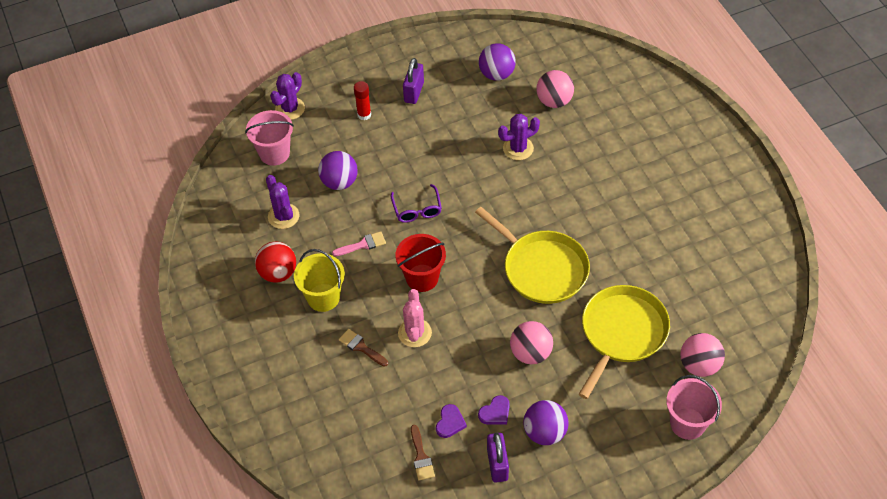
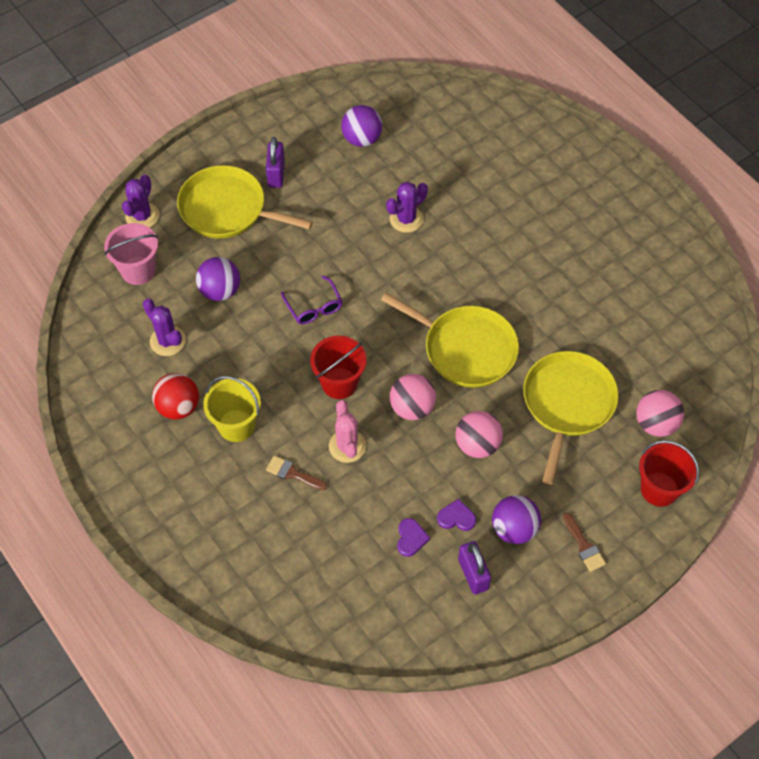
camera: 15 degrees left, 5 degrees up
(363, 244) = (264, 357): pink brush -> none
(364, 115) = (227, 209): red glue stick -> yellow pan
(421, 457) = (389, 582): brown brush -> brown brush (584, 546)
(495, 412) = (456, 517): purple heart -> purple heart turned 120 degrees counterclockwise
(554, 101) = (431, 159): pink ball -> pink ball (412, 407)
(687, 423) = (659, 489): pink bucket -> red bucket

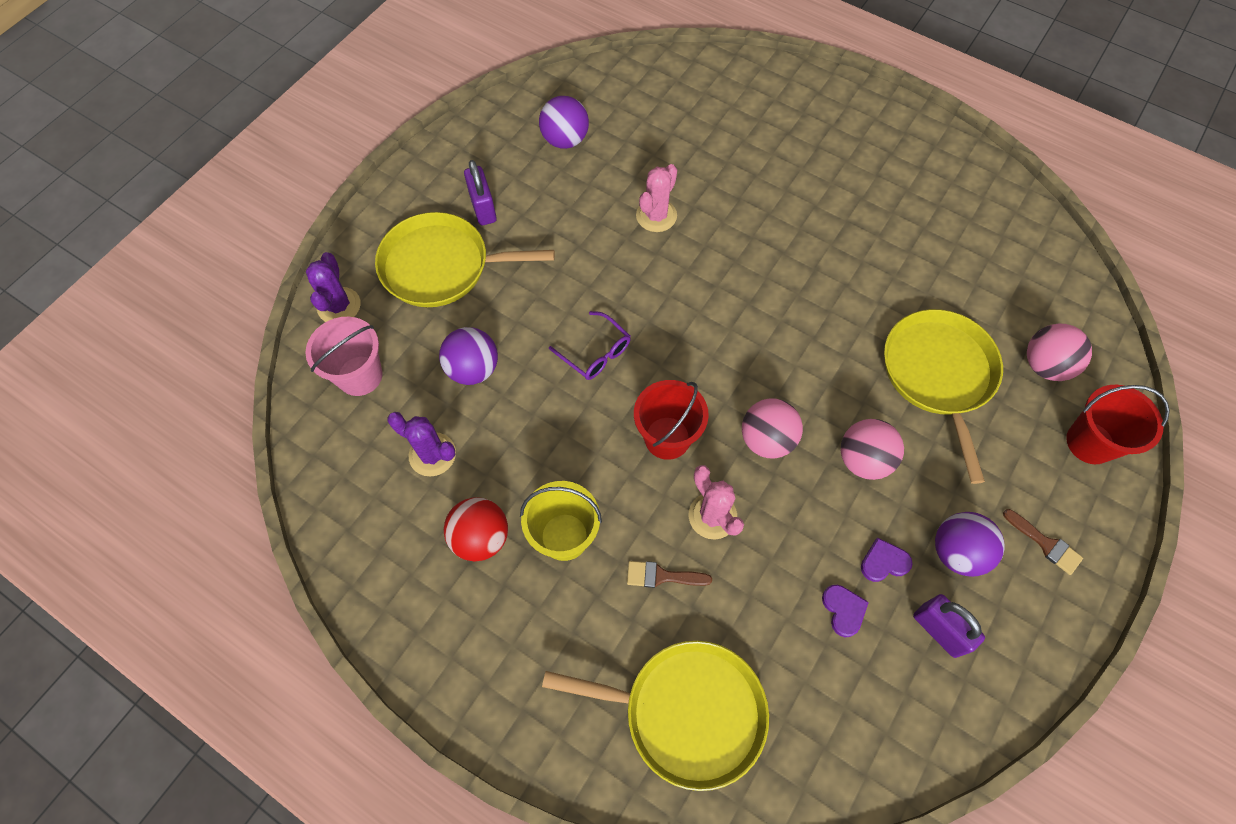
camera: 20 degrees left, 5 degrees up
(406, 219) = (656, 216): purple cactus -> pink cactus
(465, 349) = (794, 346): yellow pan -> yellow pan (686, 712)

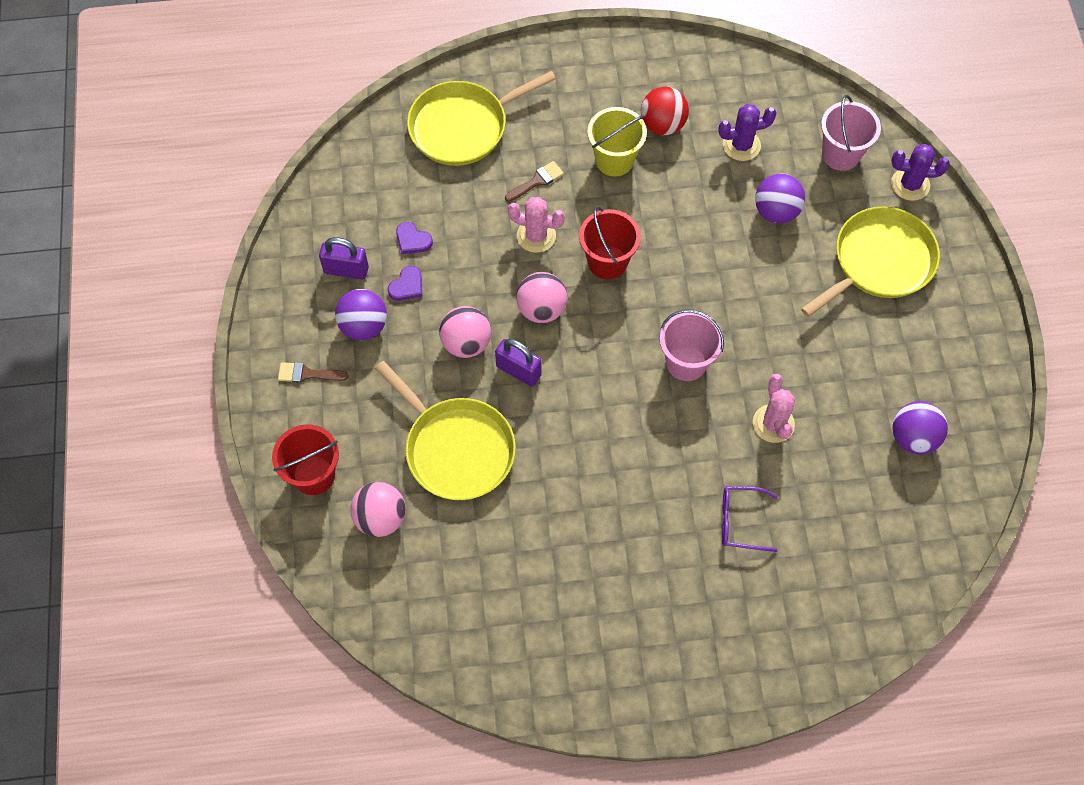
camera: 140 degrees right, 0 degrees up
(339, 306) = (910, 184): purple cactus -> purple cactus turned 45 degrees counterclockwise
(483, 208) = (904, 328): purple padlock -> purple padlock (518, 371)
(595, 353) = (709, 282): purple glasses -> purple glasses (740, 521)
(680, 304) = (686, 362): none -> pink bucket

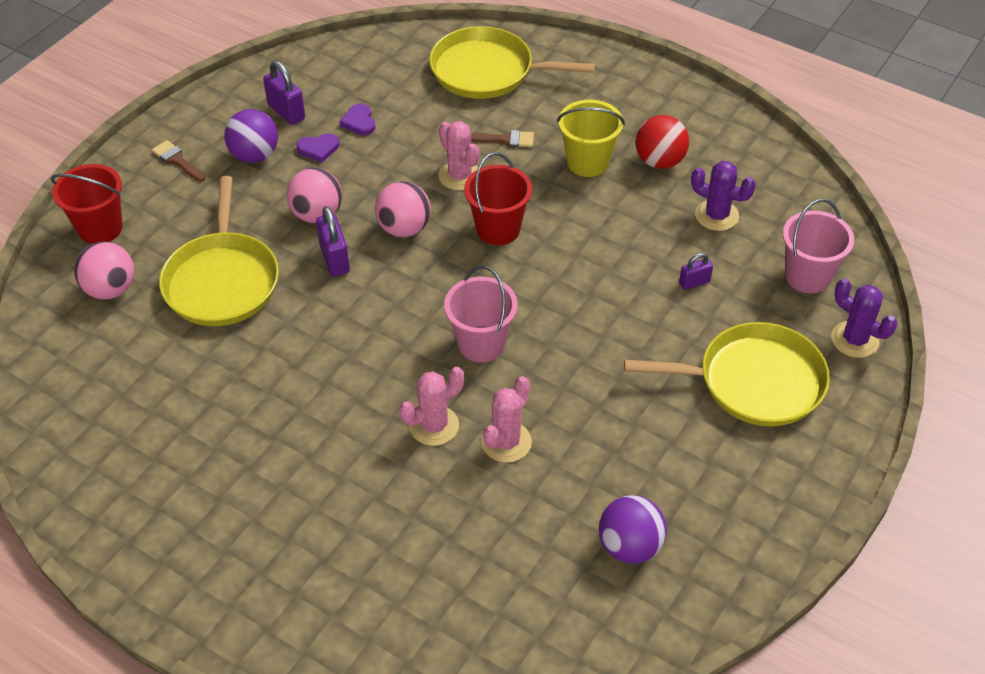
camera: 40 degrees right, 15 degrees down
(717, 448) = (434, 426): none -> pink cactus
(740, 521) = (388, 497): purple glasses -> none
(776, 211) = (694, 282): purple ball -> purple padlock

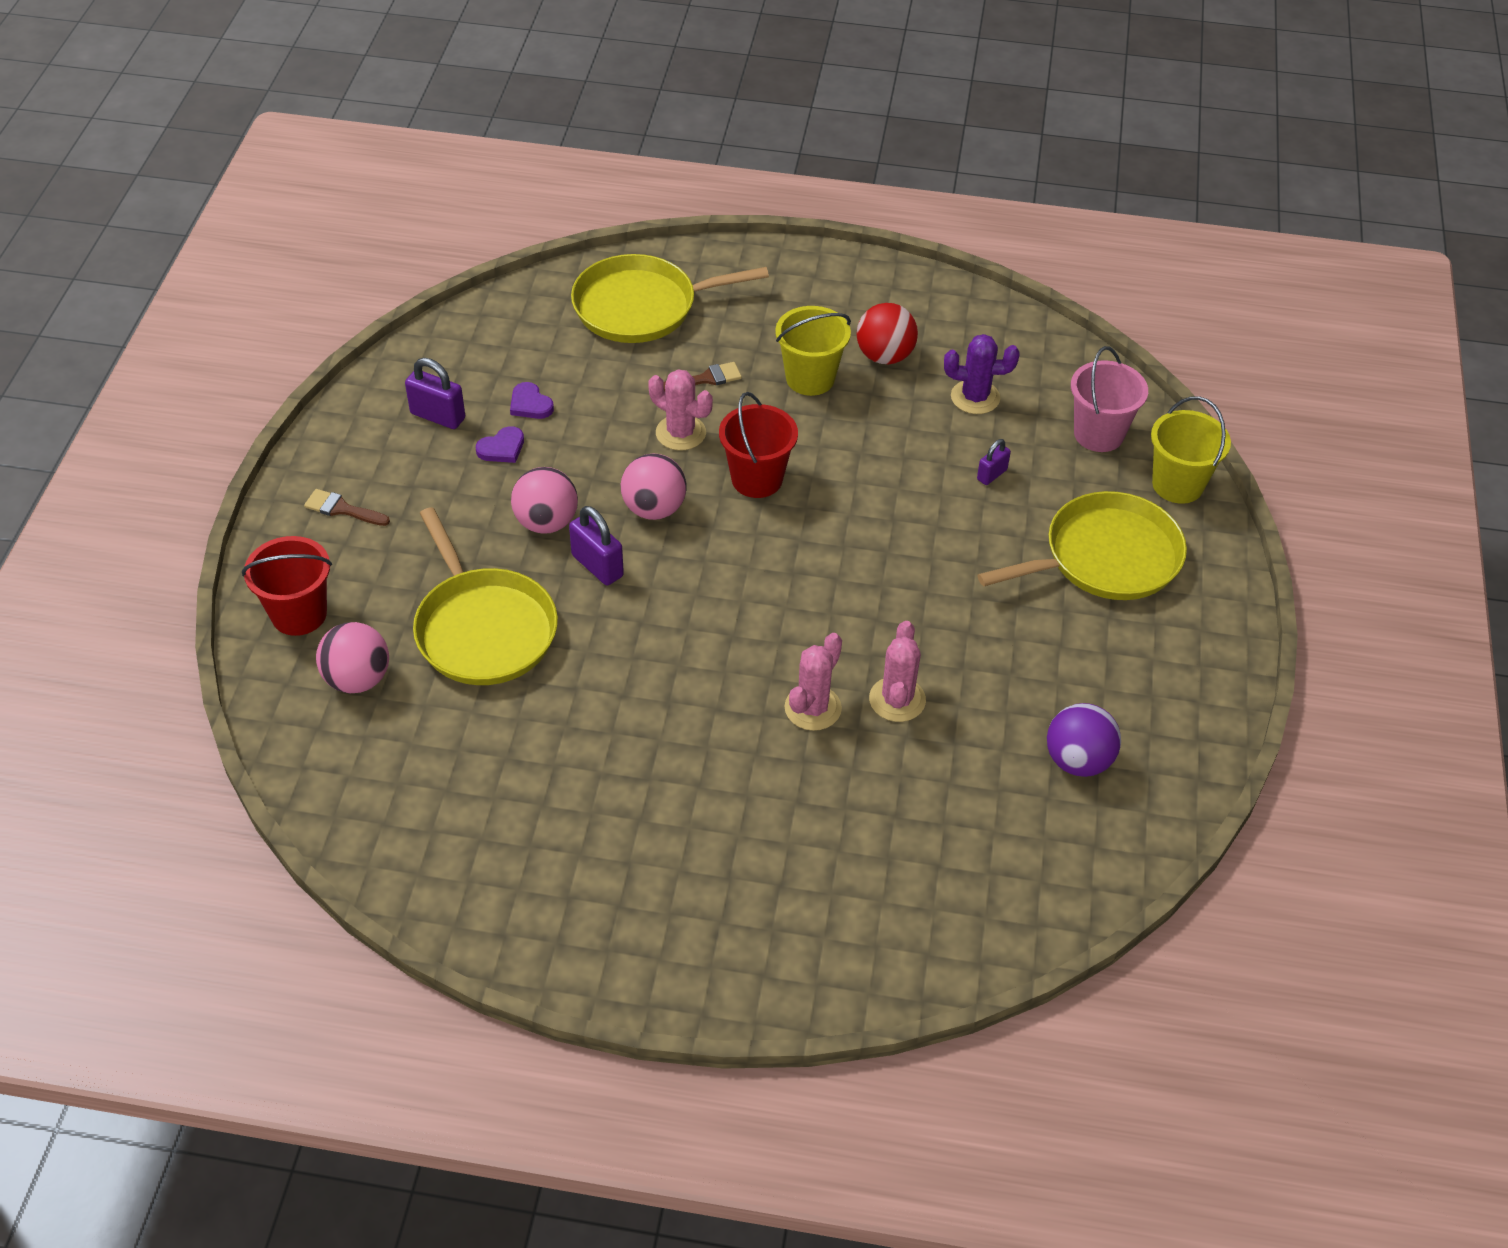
camera: 25 degrees left, 0 degrees up
(255, 155) = (431, 476): purple ball -> none
(481, 344) = (811, 607): pink bucket -> none
(854, 339) = (1177, 485): purple cactus -> yellow bucket

